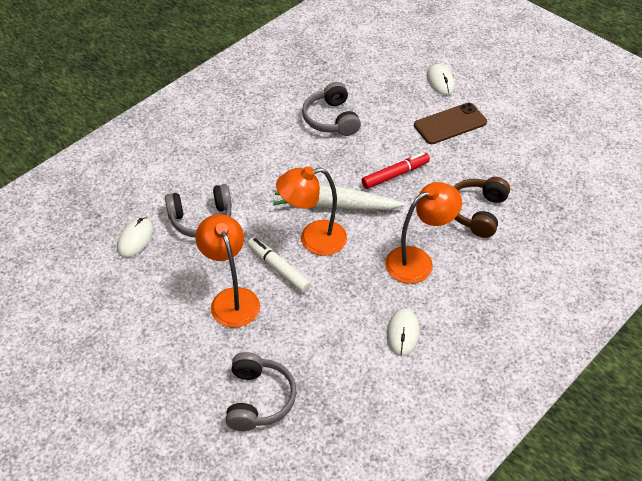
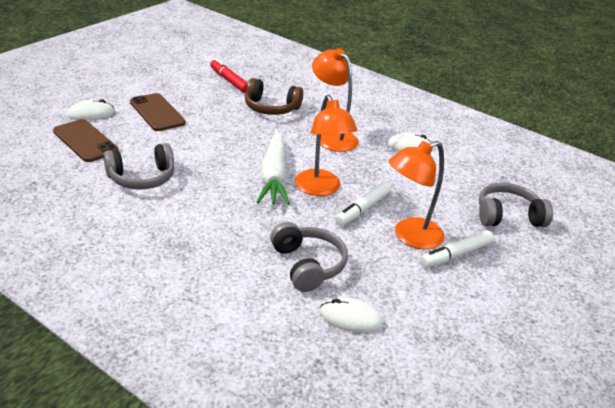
camera: 100 degrees left, 15 degrees down
(200, 331) = (456, 255): none -> white marker
(390, 82) = (85, 141): none -> brown phone
(395, 175) = (228, 143): red marker -> red marker (229, 81)

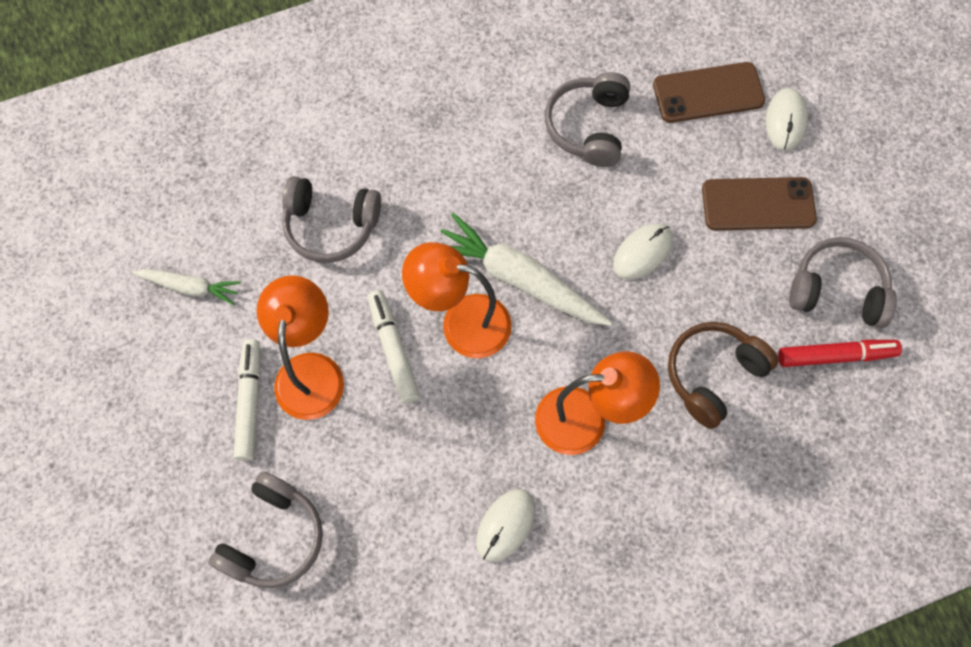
camera: 125 degrees right, 35 degrees up
(192, 85) = (837, 290): none -> grey headphones
(350, 318) = (233, 222): white mouse -> white mouse (642, 252)
(419, 318) = (190, 287): none -> white carrot

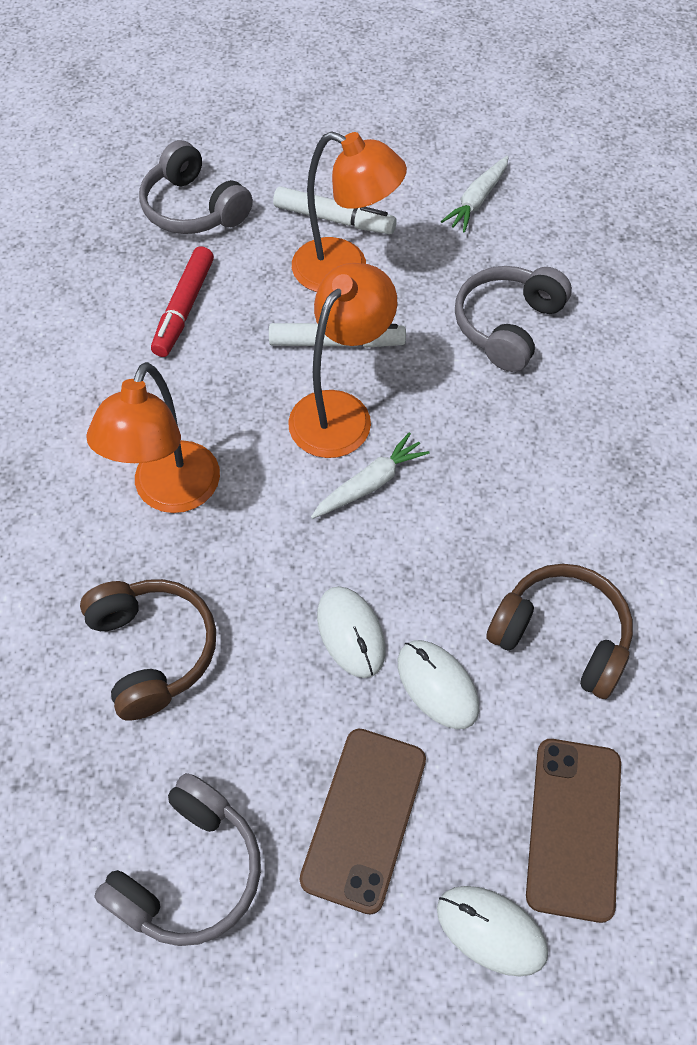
camera: 110 degrees right, 10 degrees down
(505, 525) = (101, 383): white mouse -> white mouse (437, 685)
(519, 279) = (370, 483): white carrot -> white carrot, size x0.56
(588, 127) = (561, 636): grey headphones -> brown headphones
(835, 355) = (101, 820): red marker -> red marker (184, 308)

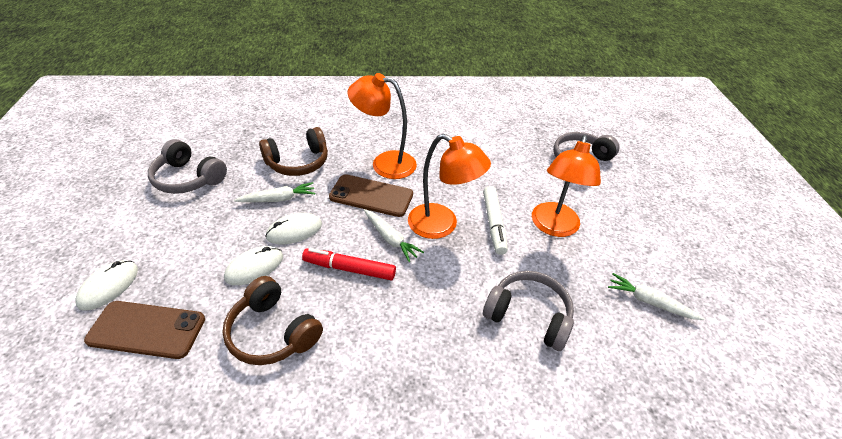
camera: 85 degrees right, 15 degrees down
(184, 308) = (505, 162): red marker -> red marker (350, 269)
(265, 672) = (278, 199): none -> white carrot
(333, 219) = (597, 221): white marker -> none
(364, 818) = (189, 236): brown phone -> brown phone (371, 196)
(561, 636) = (272, 332): brown headphones -> brown headphones turned 105 degrees clockwise

